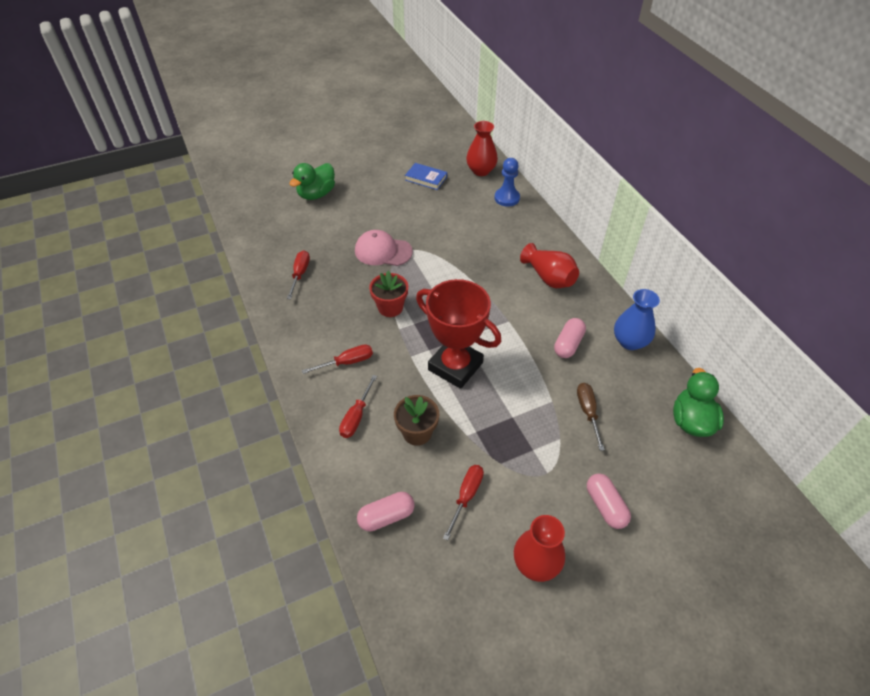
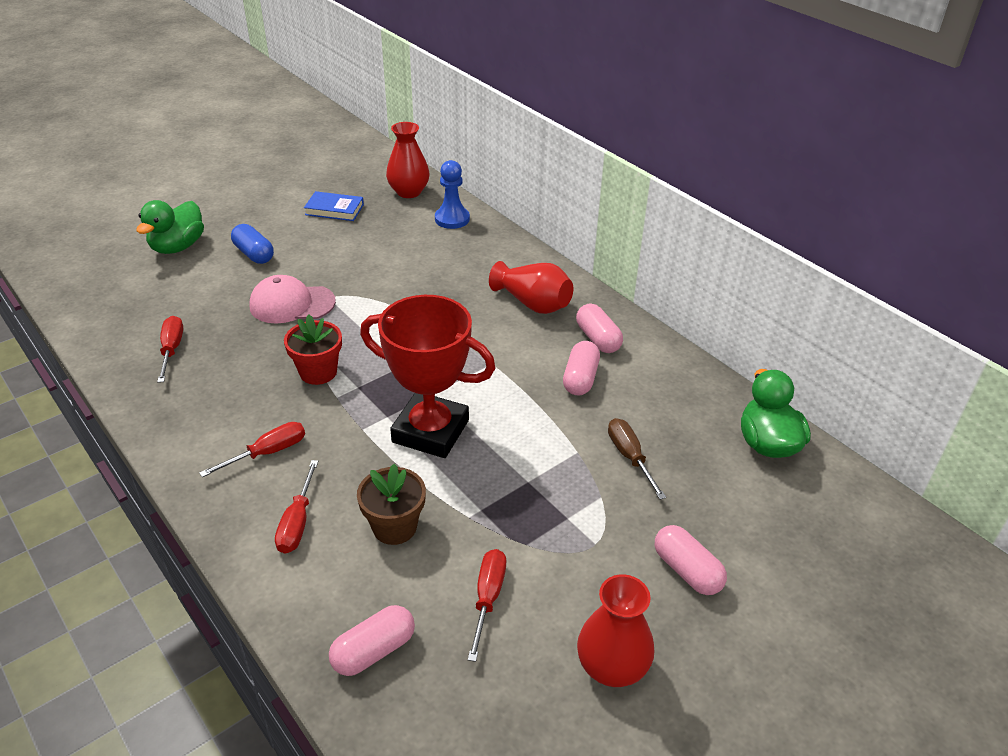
camera: 15 degrees left, 10 degrees down
(365, 207) = (254, 254): none -> blue capsule
(589, 314) = (598, 339): none -> pink capsule
(630, 341) = (660, 362): blue vase -> none

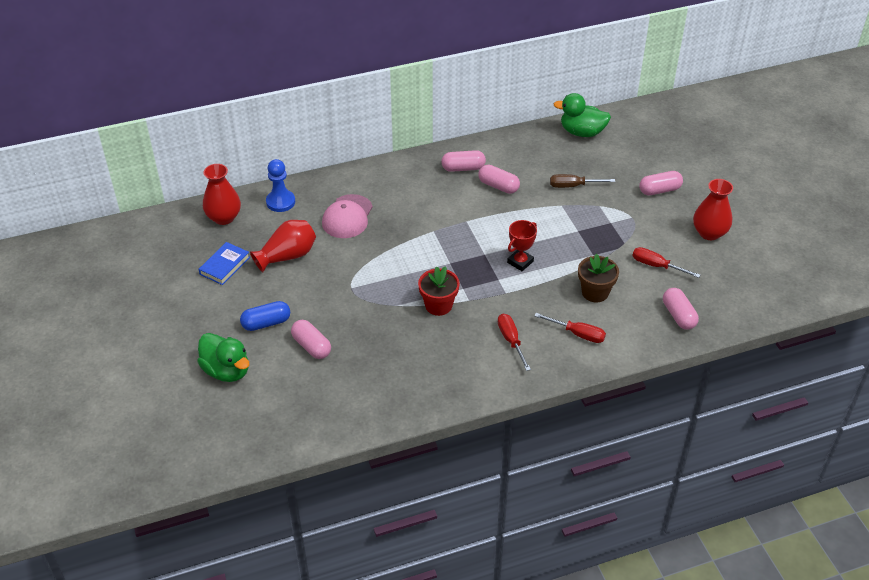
camera: 70 degrees left, 5 degrees up
(172, 349) = (375, 383): red screwdriver -> none
(224, 291) = (311, 346): none -> pink capsule
(292, 304) = (349, 309): pink cap -> pink cap (347, 217)
(430, 431) = (520, 262): red trophy -> red trophy, size x0.49
(533, 303) = (411, 186): red vase -> red vase (287, 256)

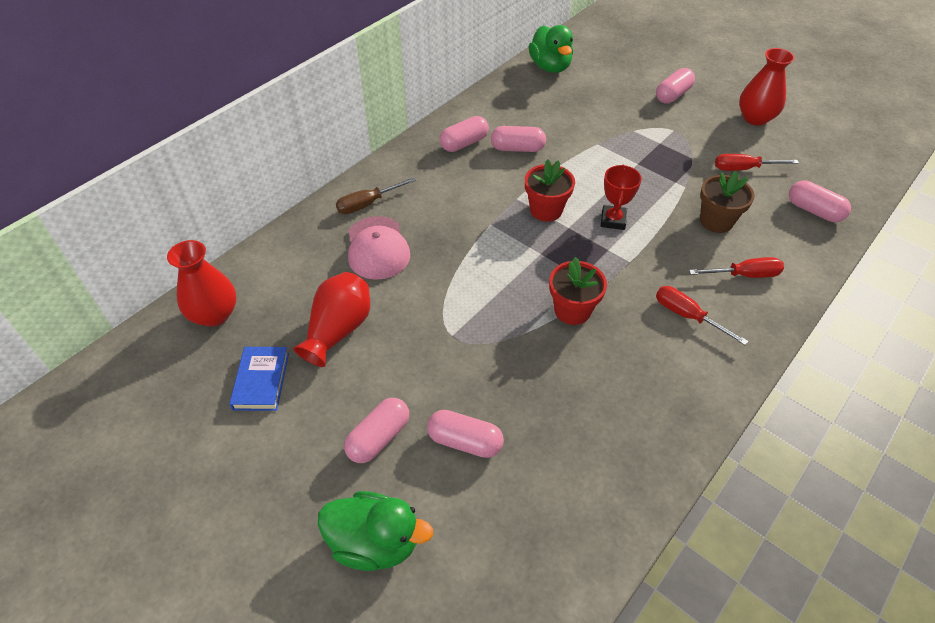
camera: 30 degrees left, 5 degrees up
(266, 323) = (378, 438): blue capsule -> pink capsule
(280, 202) = (278, 263): blue pawn -> none
(479, 236) = (546, 210): none -> red flower pot
(573, 186) = (590, 120): brown screwdriver -> brown screwdriver (367, 204)
(582, 132) = (550, 67): green duck -> green duck turned 90 degrees counterclockwise

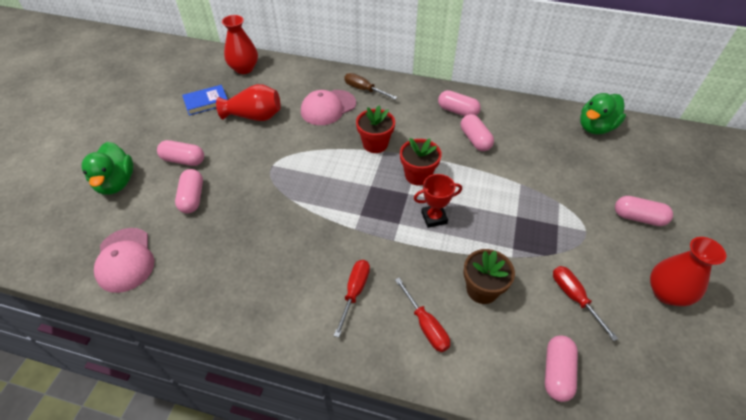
camera: 65 degrees right, 0 degrees up
(546, 550) = (125, 260): none -> pink cap
(572, 310) = (324, 219): red flower pot -> red flower pot (375, 144)

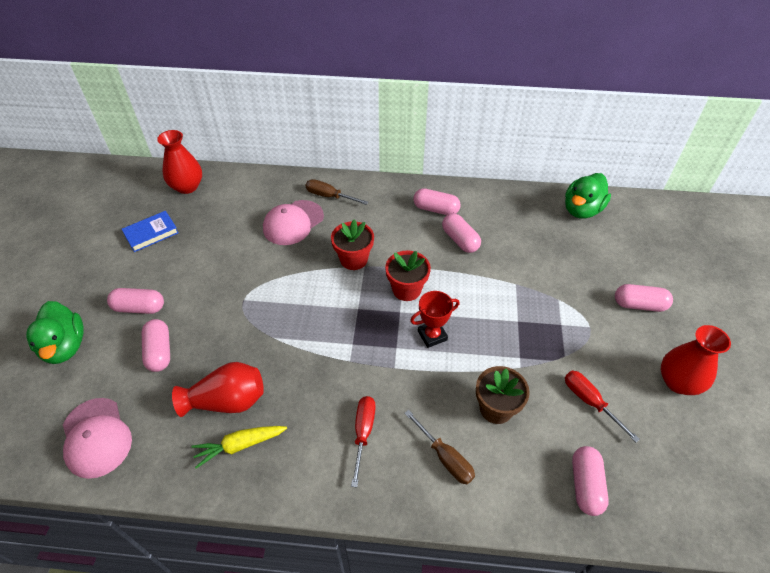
camera: 10 degrees left, 0 degrees up
(243, 285) = (239, 446): none -> yellow carrot
(254, 116) = (211, 244): red vase -> red vase (227, 401)
(426, 325) = (445, 457): red screwdriver -> brown screwdriver

